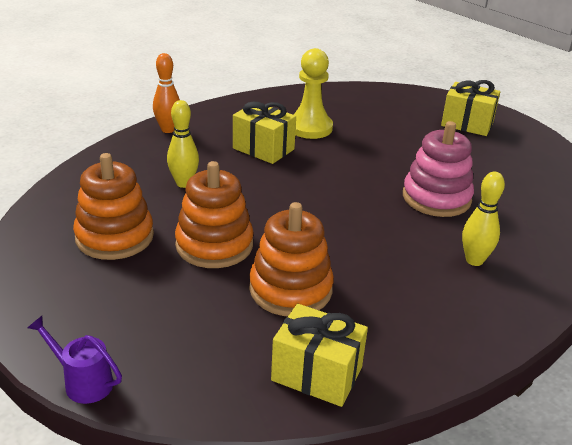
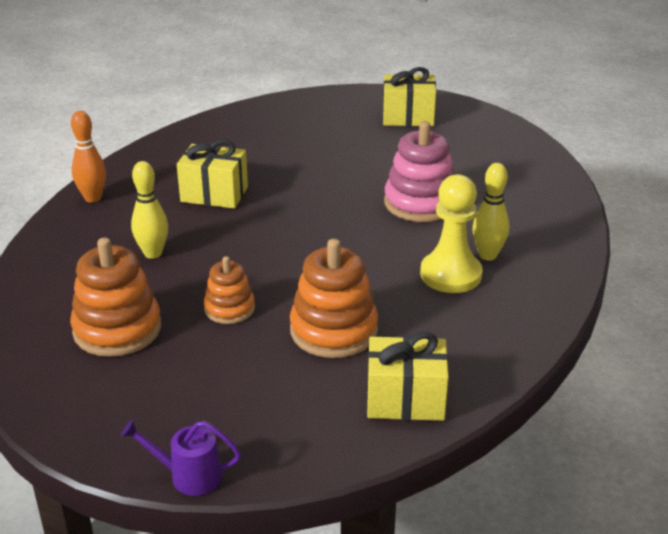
camera: 20 degrees left, 0 degrees up
(214, 245) = (229, 309): orange stacking toy -> orange stacking toy, size x0.59
(310, 128) = (249, 159): yellow pawn -> yellow pawn (450, 274)

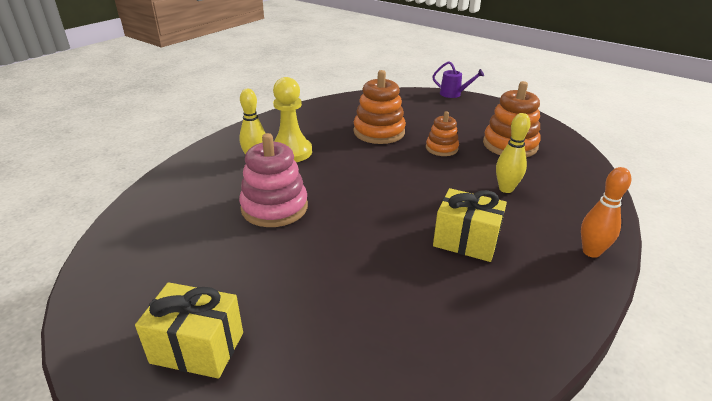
camera: 170 degrees left, 0 degrees up
(405, 400) = (352, 105): yellow gift -> none

